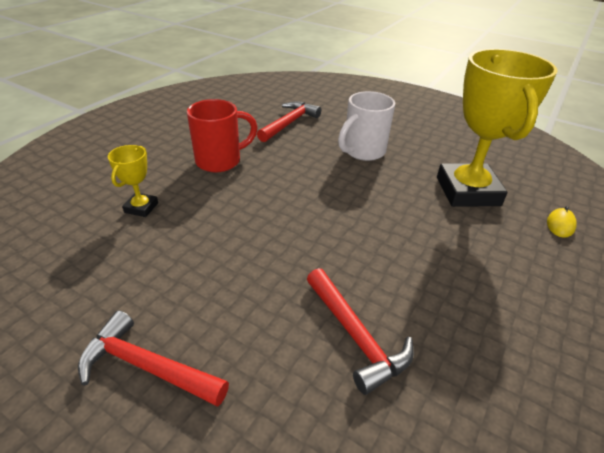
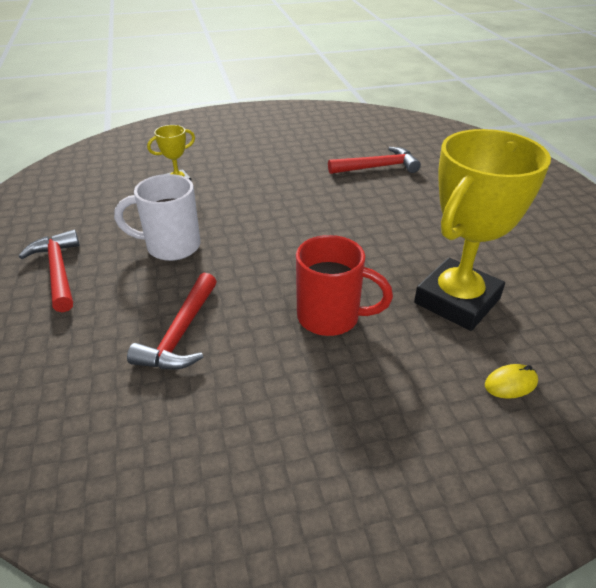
camera: 45 degrees right, 0 degrees up
(220, 161) = (274, 174): red mug -> red mug (331, 317)
(363, 151) = (408, 219): white mug -> white mug (171, 247)

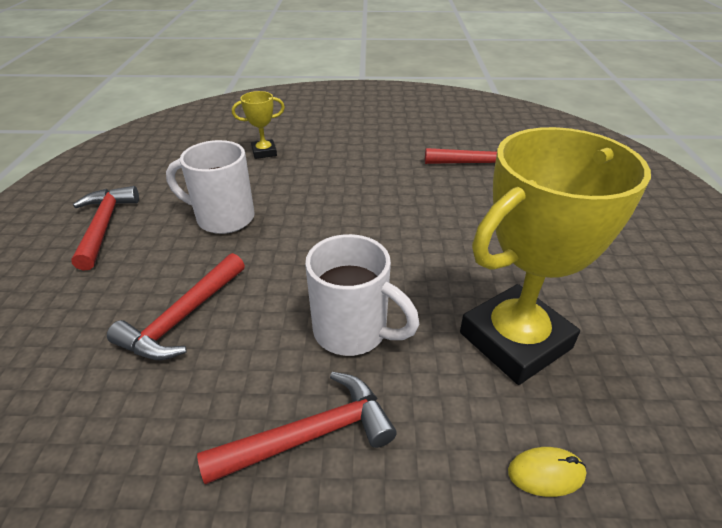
camera: 15 degrees right, 0 degrees up
(331, 317) = (353, 331): red mug -> white mug
(332, 396) = (310, 435): none -> red hammer

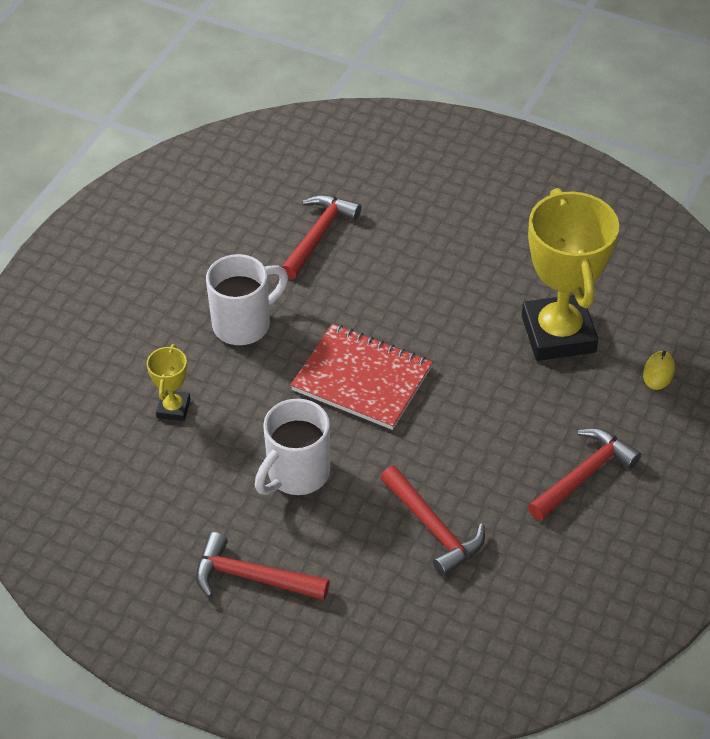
camera: 65 degrees left, 10 degrees up
(310, 435) = (584, 475): red hammer -> red hammer turned 45 degrees clockwise
(348, 223) = (362, 379): none -> red notebook
(353, 331) = (504, 422): white mug -> white mug (244, 324)

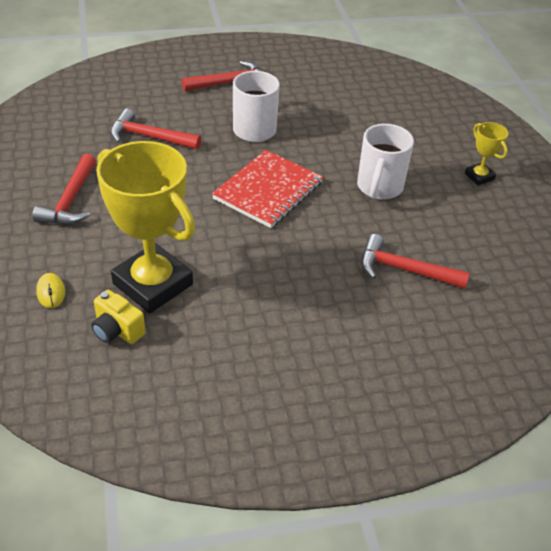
camera: 140 degrees right, 5 degrees down
(173, 408) = (360, 129): yellow trophy -> yellow trophy (479, 176)
(318, 235) = (404, 270): red hammer -> red hammer turned 120 degrees clockwise
(362, 379) = (268, 191): red notebook -> red notebook turned 45 degrees counterclockwise
(617, 307) = (117, 330): none -> yellow camera

